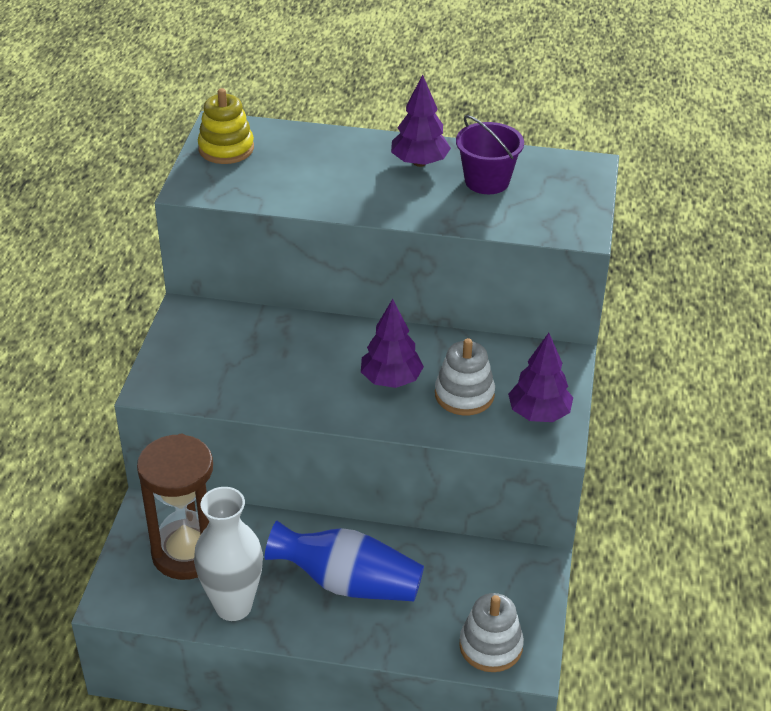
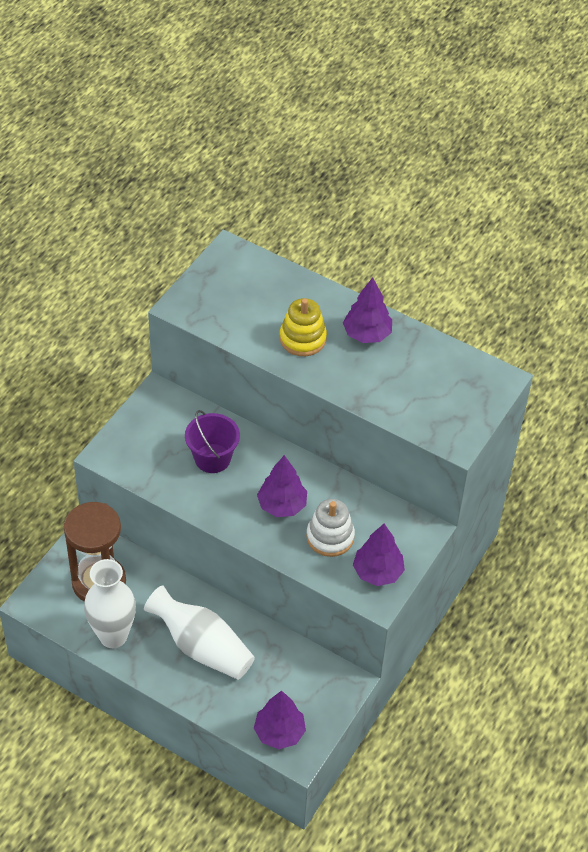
camera: 20 degrees right, 10 degrees up
(226, 148) = (224, 274): yellow stacking toy -> yellow stacking toy (302, 339)
(348, 583) = (201, 647): blue vase -> white vase
(487, 181) = (410, 369): purple bucket -> purple bucket (212, 458)
(490, 646) = (279, 732): white stacking toy -> purple tree

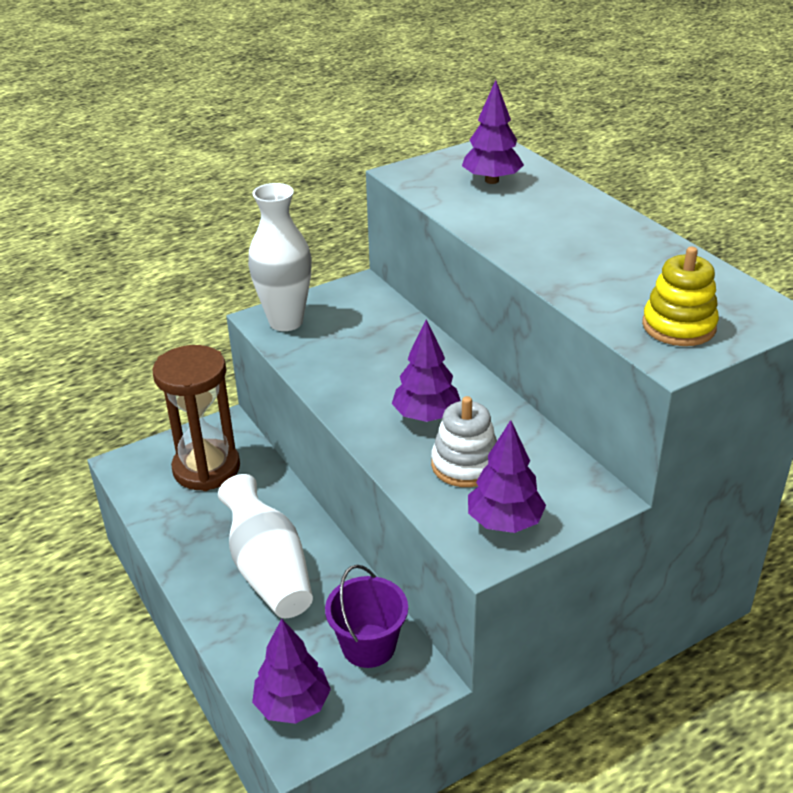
camera: 30 degrees right, 15 degrees down
(113, 636) = (179, 524): white vase -> white vase (286, 322)
(212, 458) = (376, 352): purple bucket -> purple bucket (368, 646)
(302, 339) = (526, 223): yellow stacking toy -> yellow stacking toy (678, 326)
(367, 334) = (611, 236): purple tree -> purple tree (491, 180)

